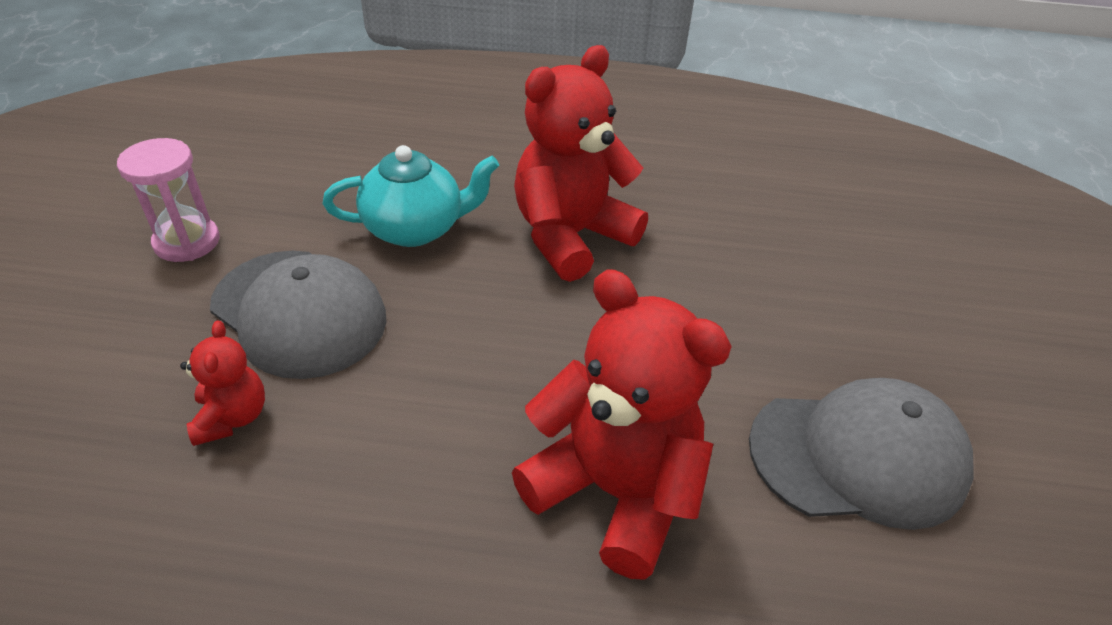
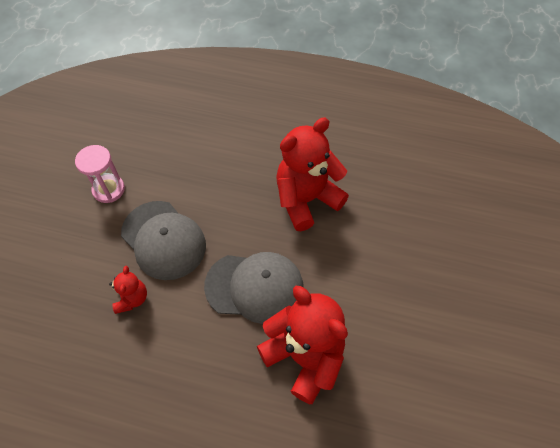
camera: 10 degrees right, 15 degrees up
(415, 228) = (224, 188): turquoise teapot -> none
(858, 456) = (427, 350): grey cap -> grey cap (255, 287)

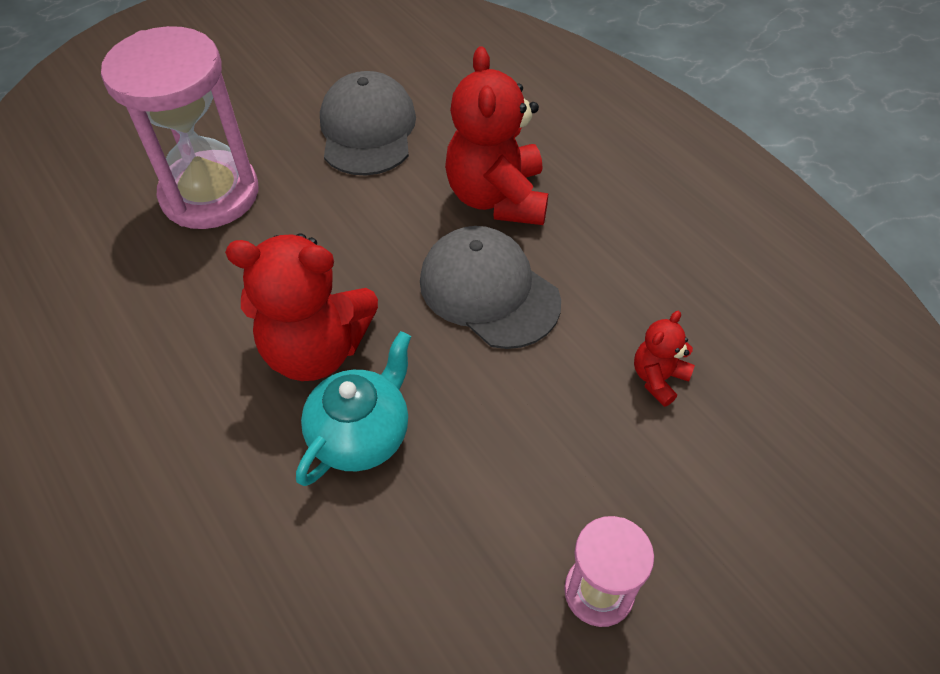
camera: 140 degrees left, 5 degrees down
(163, 240) = (562, 431): grey cap -> grey cap (367, 129)
(250, 181) = (361, 434): none -> turquoise teapot
(454, 236) = (210, 194): none -> pink hourglass

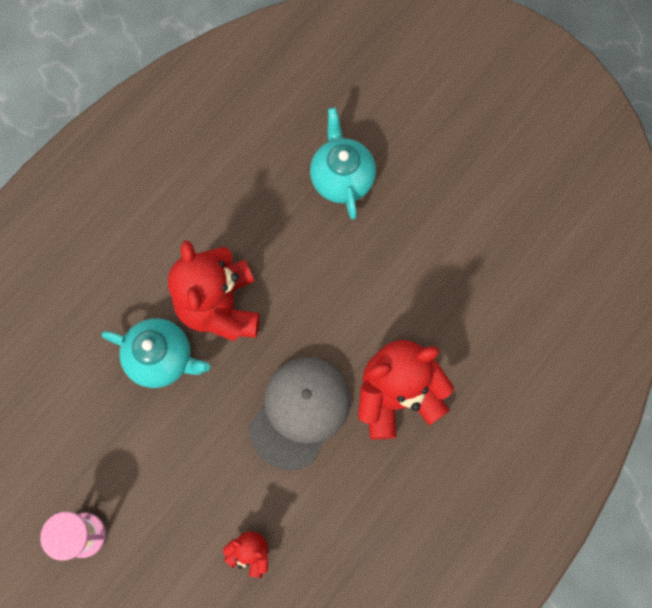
camera: 75 degrees right, 20 degrees up
(210, 194) = (342, 178): pink hourglass -> turquoise teapot
(367, 129) = (446, 269): grey cap -> none

